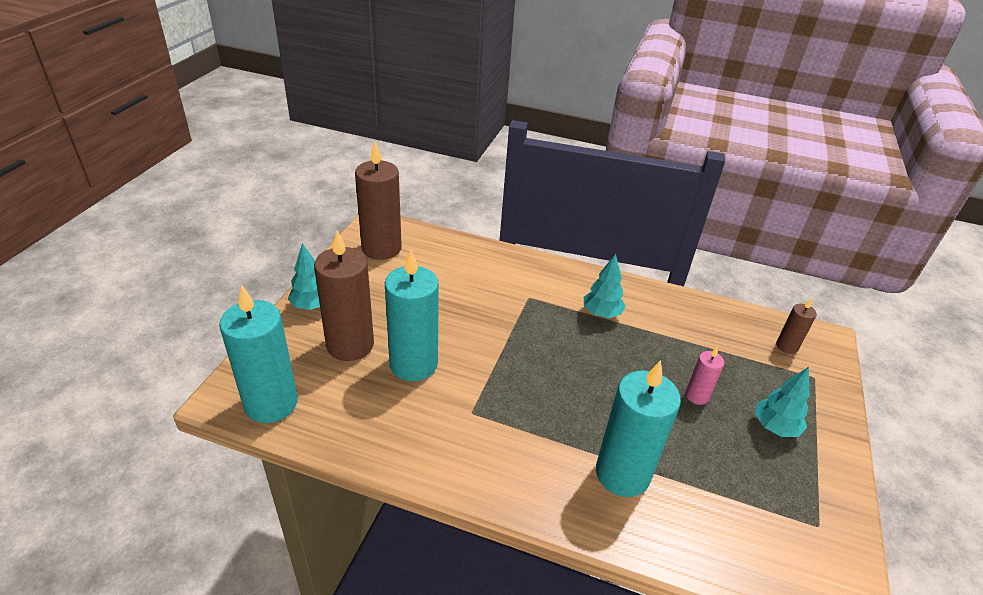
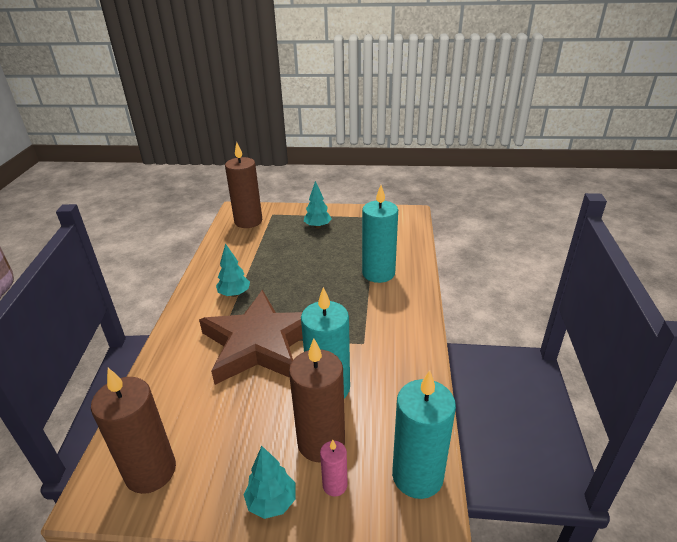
camera: 100 degrees left, 5 degrees down
(505, 323) = (259, 343): none -> brown star
(697, 396) = (304, 251): pink candle -> pink candle (335, 485)
(786, 346) = (248, 221): brown candle -> brown candle, size x2.06

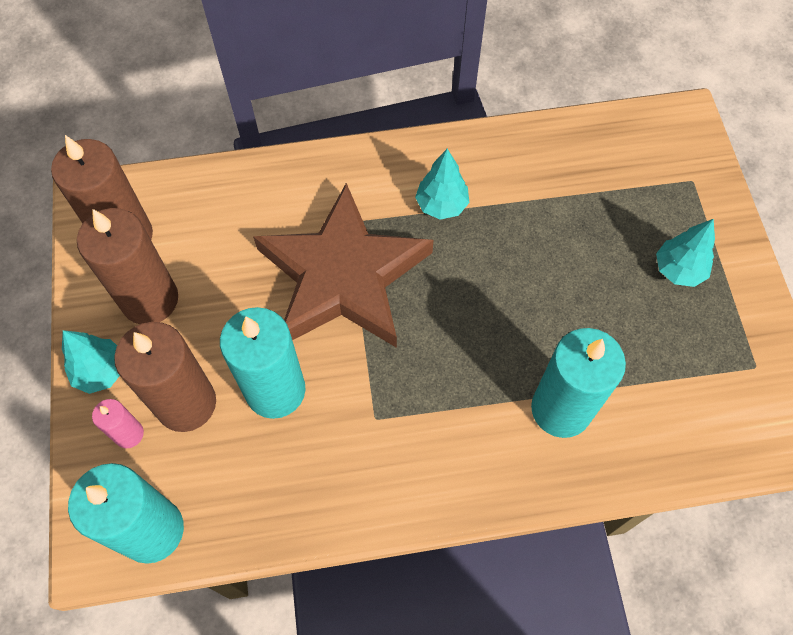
camera: 75 degrees right, 30 degrees up
(248, 221) = (652, 151): brown candle -> brown candle (150, 300)

